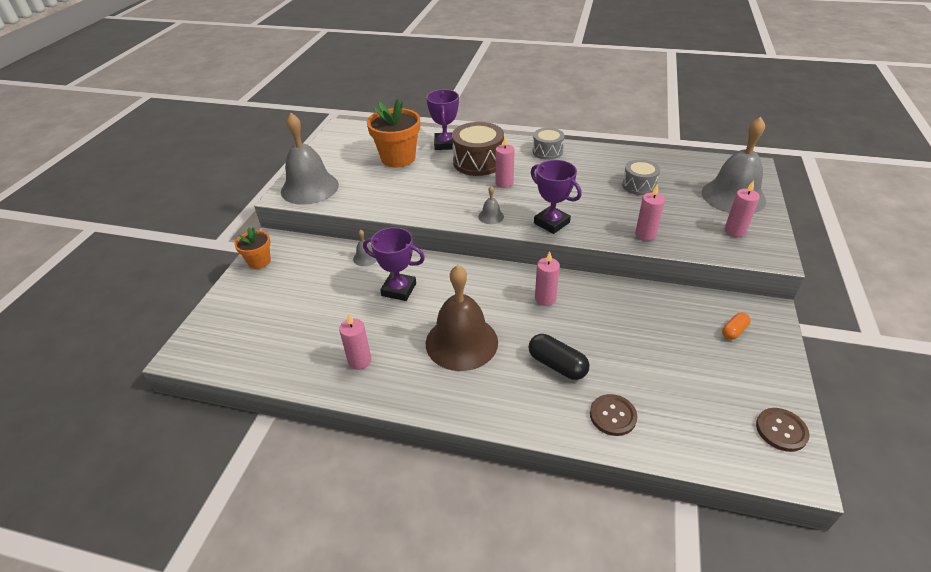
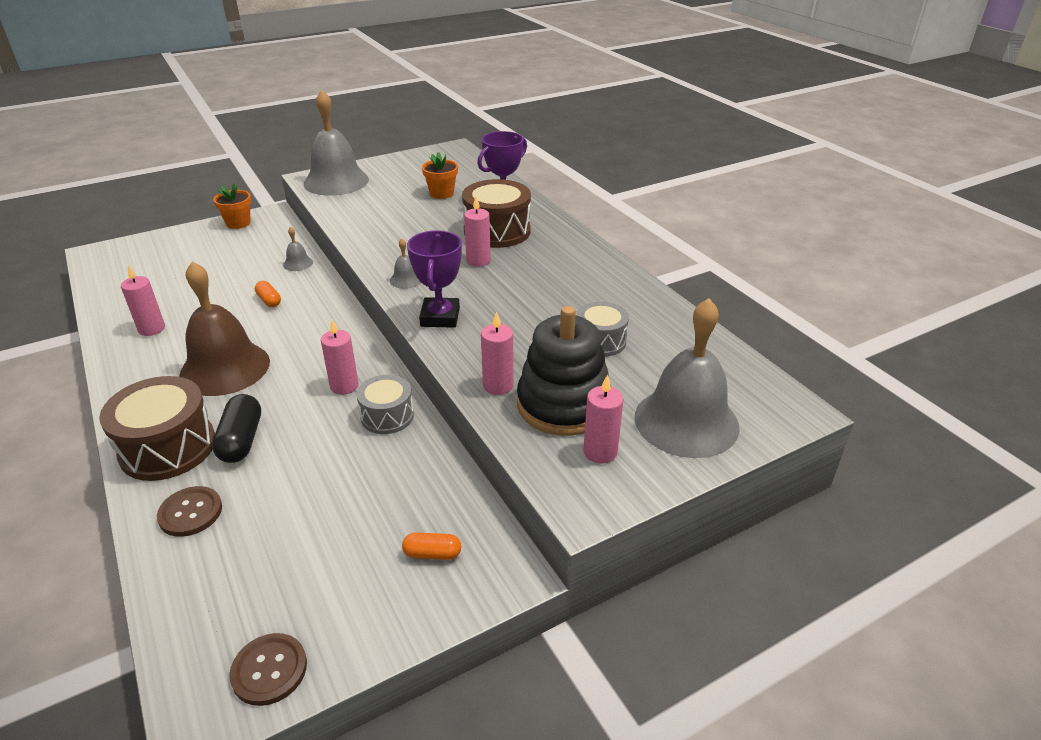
camera: 45 degrees right, 5 degrees down
(398, 158) = (441, 193): orange flower pot -> orange flower pot, size x0.56
(399, 289) = (269, 300): purple trophy -> orange capsule
(529, 403) = (168, 447): none -> brown drum
(547, 151) = (581, 257): grey drum -> grey drum (387, 416)
(684, 223) = (563, 405): none -> black stacking toy

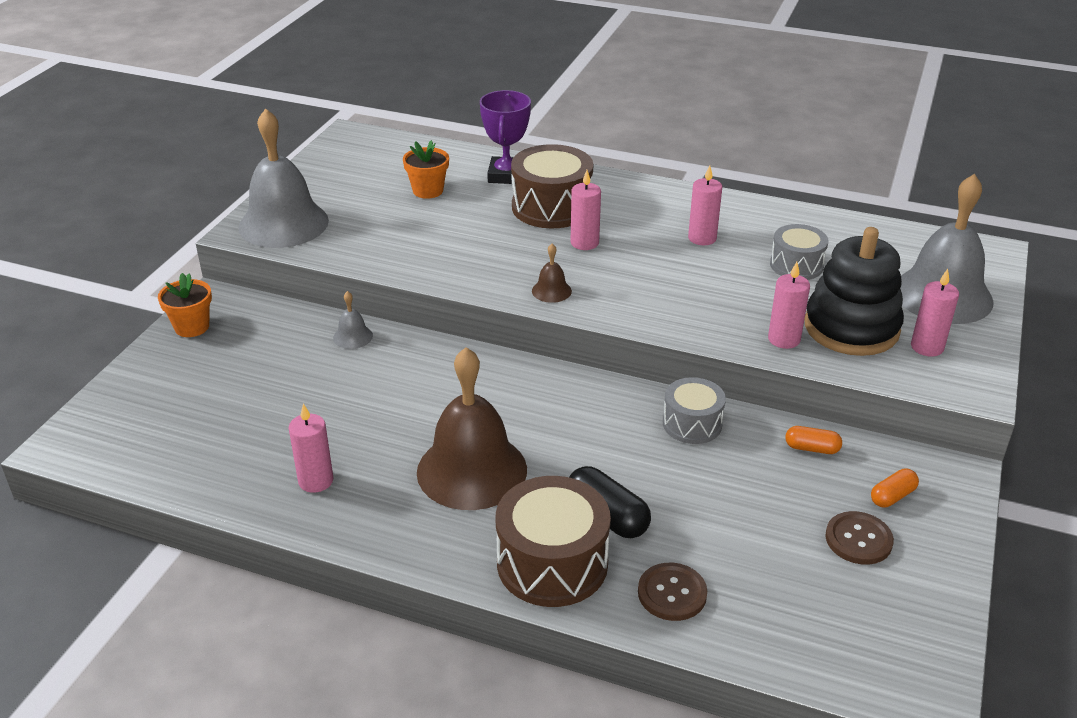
camera: 40 degrees left, 0 degrees up
(269, 300) = (393, 387): orange capsule -> orange capsule (812, 448)
(269, 670) = (919, 639): brown button -> brown button (858, 539)
(344, 386) = (613, 421): pink candle -> pink candle (702, 238)
(406, 279) = (551, 291): grey bell -> brown bell
(440, 317) = (642, 309): purple trophy -> none

